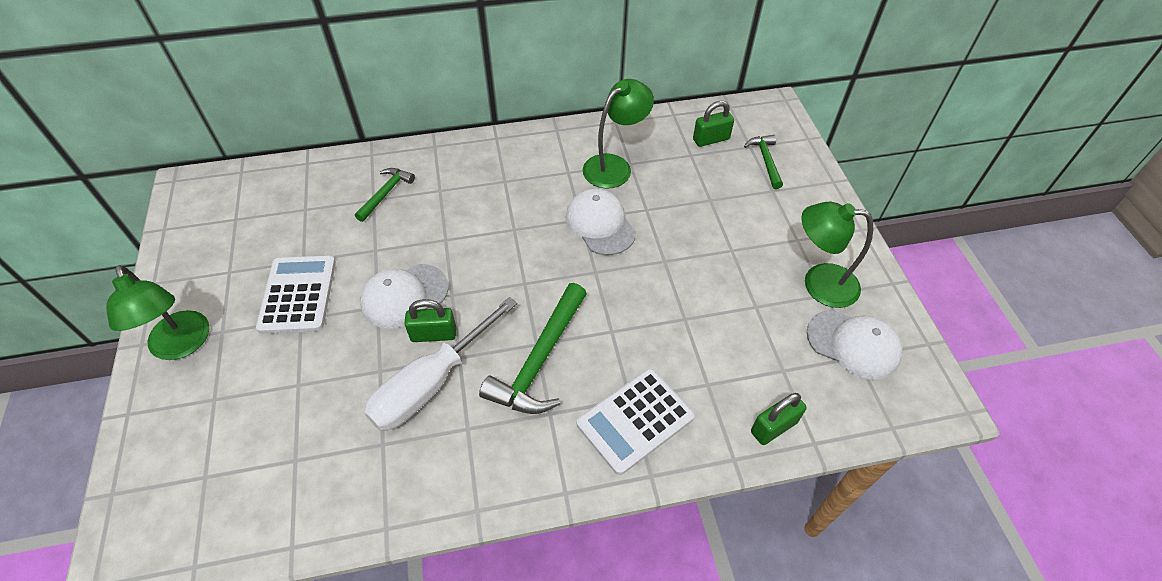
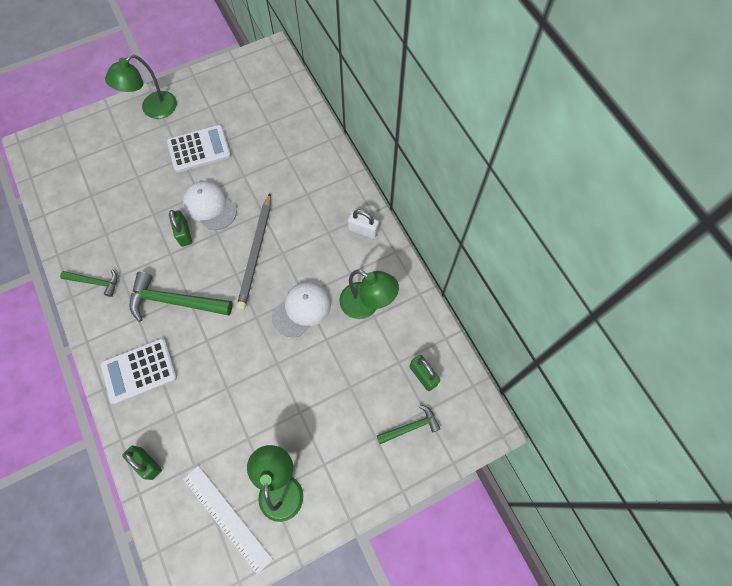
camera: 75 degrees right, 15 degrees up
(385, 193) = (294, 162): green hammer -> green hammer (95, 282)
(432, 383) = (149, 245): white screwdriver -> none
(502, 256) = (256, 253): none -> grey pencil
(516, 150) = (363, 230): none -> white padlock
(635, 421) = (139, 371): white calculator -> white calculator turned 60 degrees counterclockwise
(853, 344) = (226, 518): white cap -> white ruler

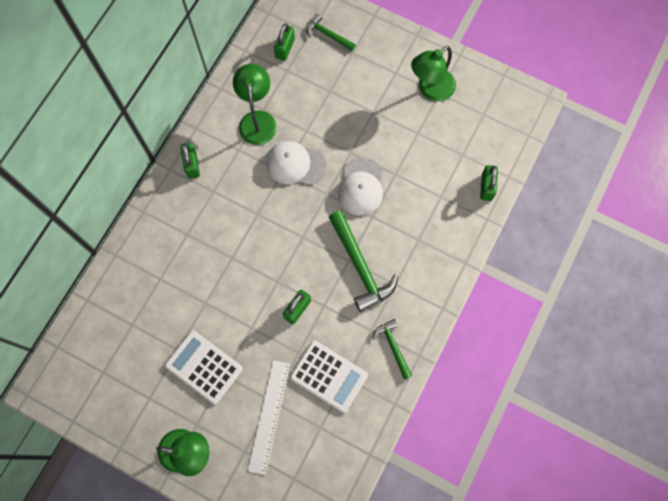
camera: 125 degrees left, 5 degrees up
(139, 371) = (432, 247): white calculator -> white calculator (329, 376)
(210, 206) = (256, 308): white cap -> white cap (361, 186)
(226, 518) = (476, 109): white ruler -> white ruler (269, 416)
(256, 253) = (273, 235): grey pencil -> none
(363, 230) = (192, 165): white padlock -> green padlock

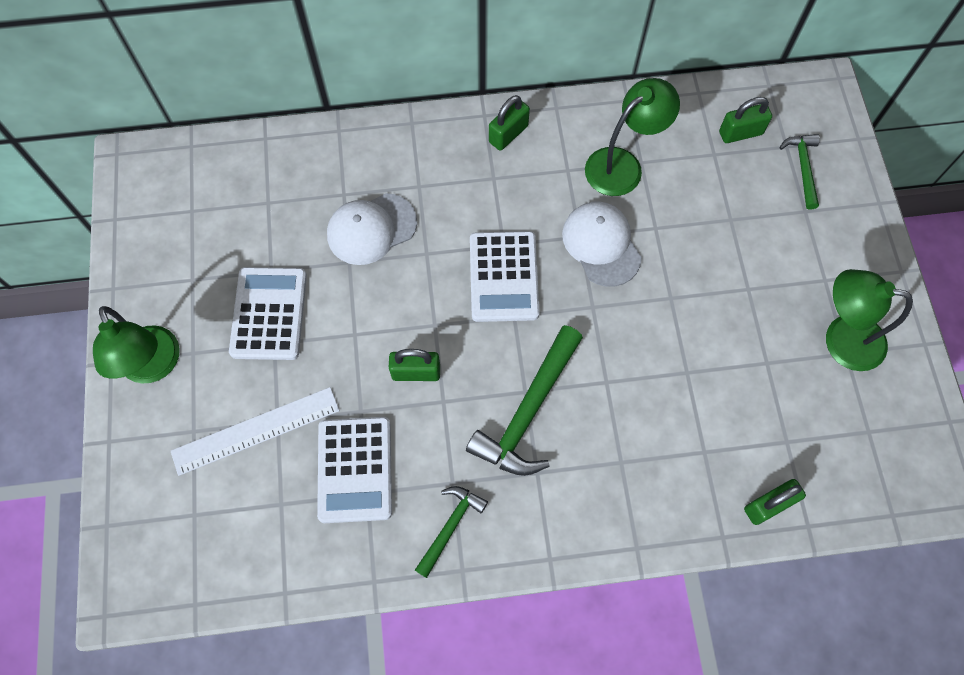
camera: 55 degrees right, 5 degrees down
(276, 226) = (504, 277): none -> white calculator
(361, 186) = (635, 341): white cap -> white cap (371, 229)

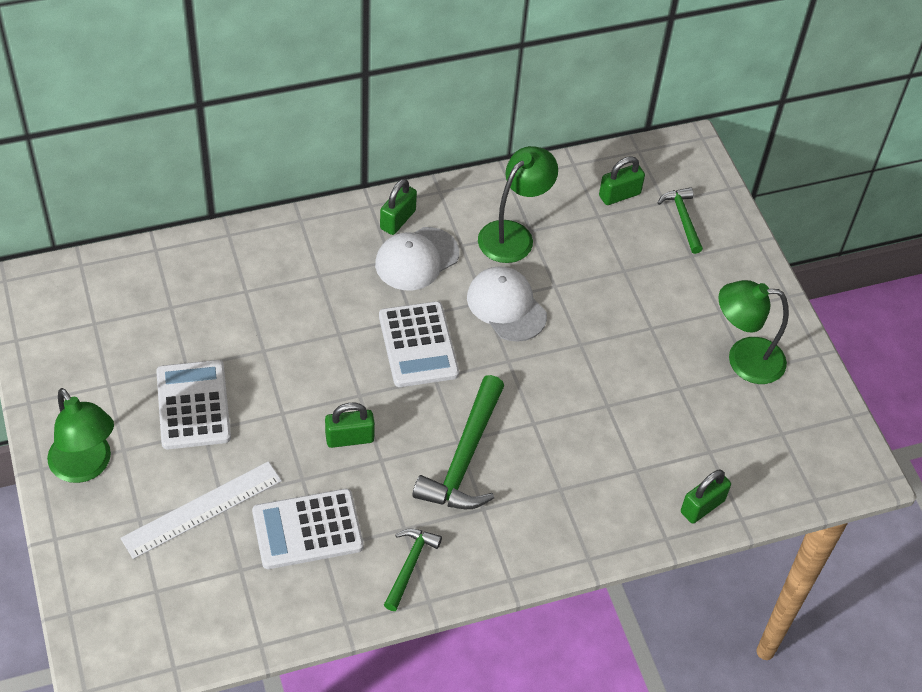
camera: 15 degrees left, 15 degrees down
(355, 469) = (307, 530): white calculator -> white calculator turned 90 degrees clockwise
(371, 229) = (280, 318): white cap -> white cap (416, 259)

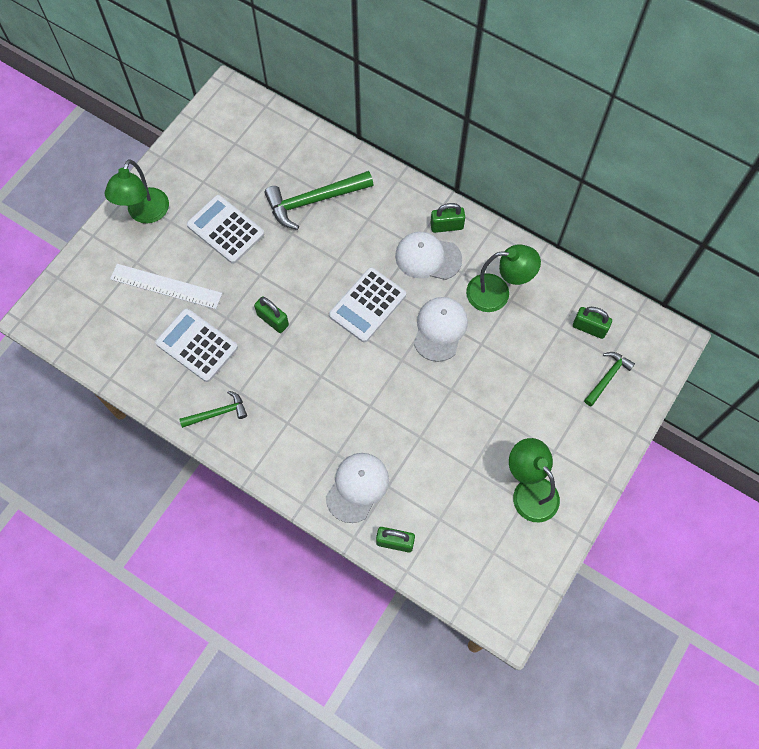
camera: 55 degrees right, 15 degrees up
(193, 405) = (225, 230): white calculator -> white calculator turned 90 degrees counterclockwise
(465, 457) = (313, 387): green hammer -> green hammer (314, 201)
(614, 497) = (357, 487): none -> white cap

